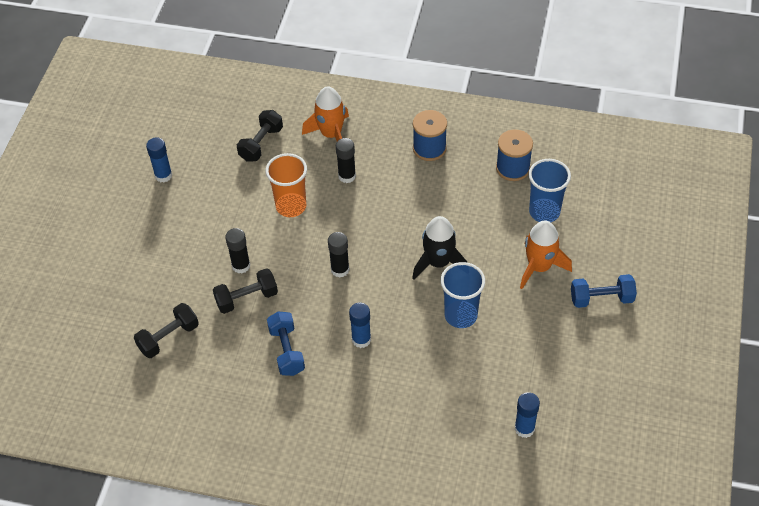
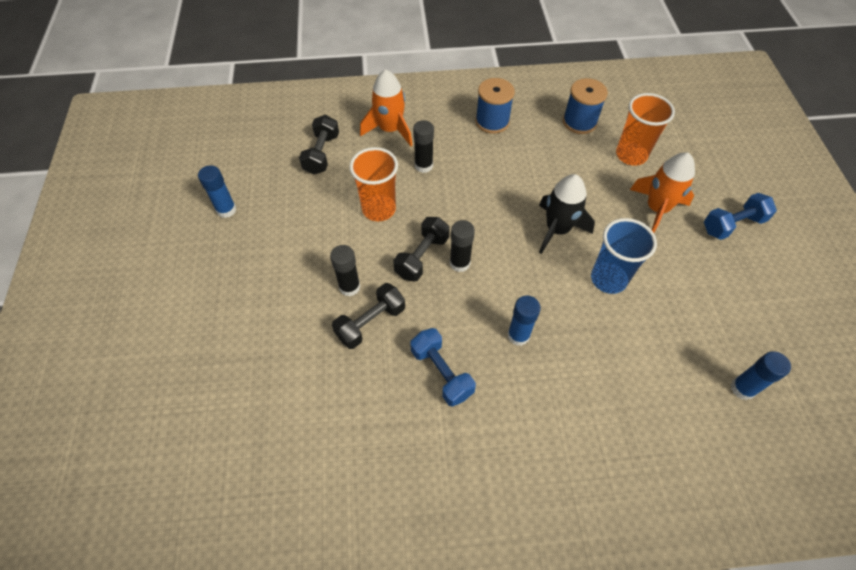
camera: 20 degrees left, 5 degrees up
(168, 338) = (295, 397): black dumbbell -> black dumbbell (422, 257)
(544, 212) = (631, 155): blue cup -> orange cup

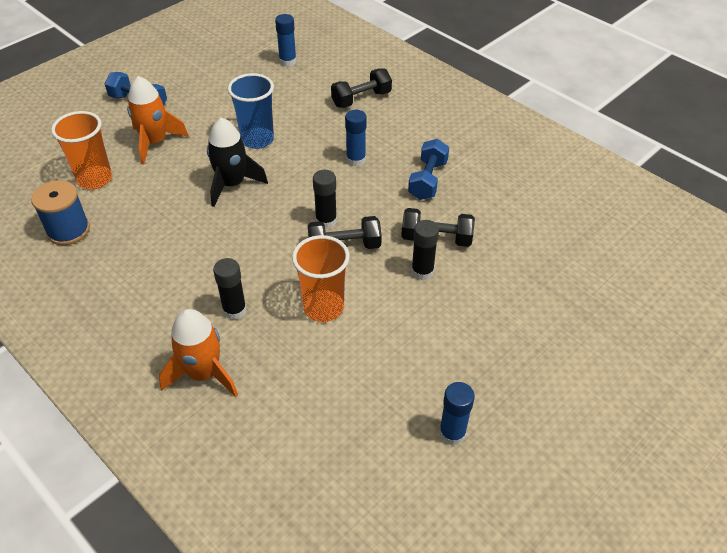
camera: 130 degrees left, 10 degrees down
(321, 154) = (297, 410): black dumbbell -> black dumbbell (361, 99)
(492, 121) = (119, 294): blue spool -> none

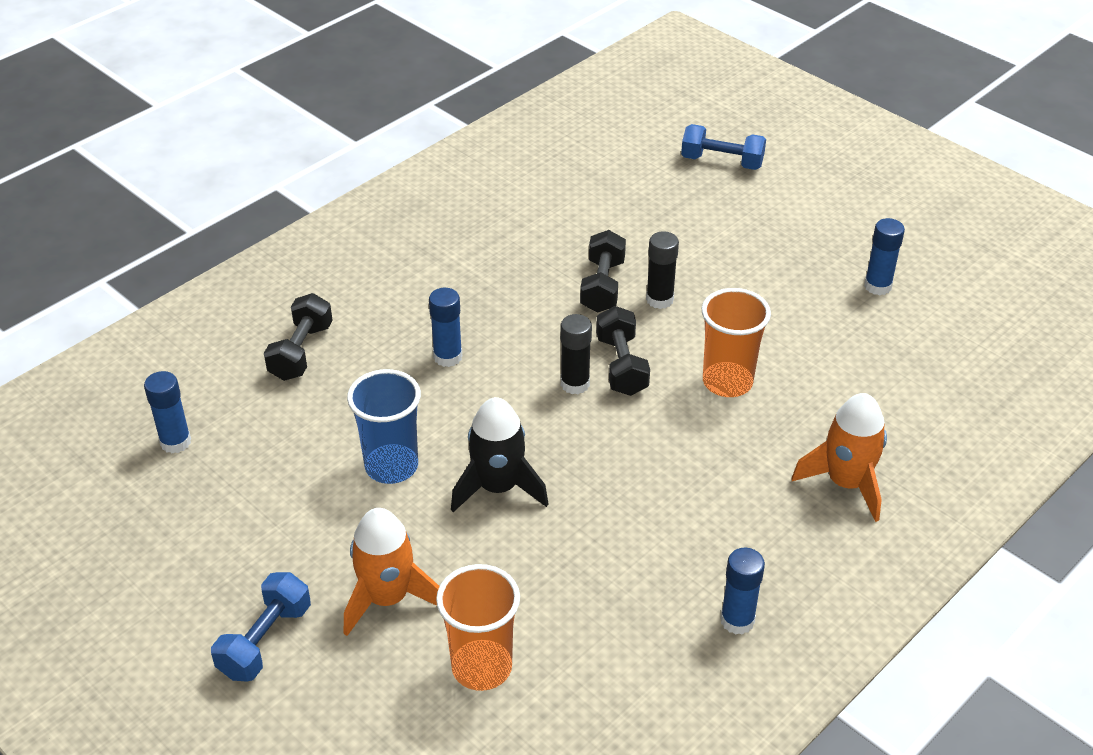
camera: 90 degrees left, 5 degrees down
(68, 230) = (606, 679): blue spool -> none
(92, 295) = (737, 620): none -> blue glue stick
(234, 310) = (743, 463): black glue stick -> none
(361, 99) = (301, 352): black dumbbell -> black dumbbell turned 45 degrees clockwise
(427, 180) = (493, 290): blue dumbbell -> blue dumbbell (722, 162)

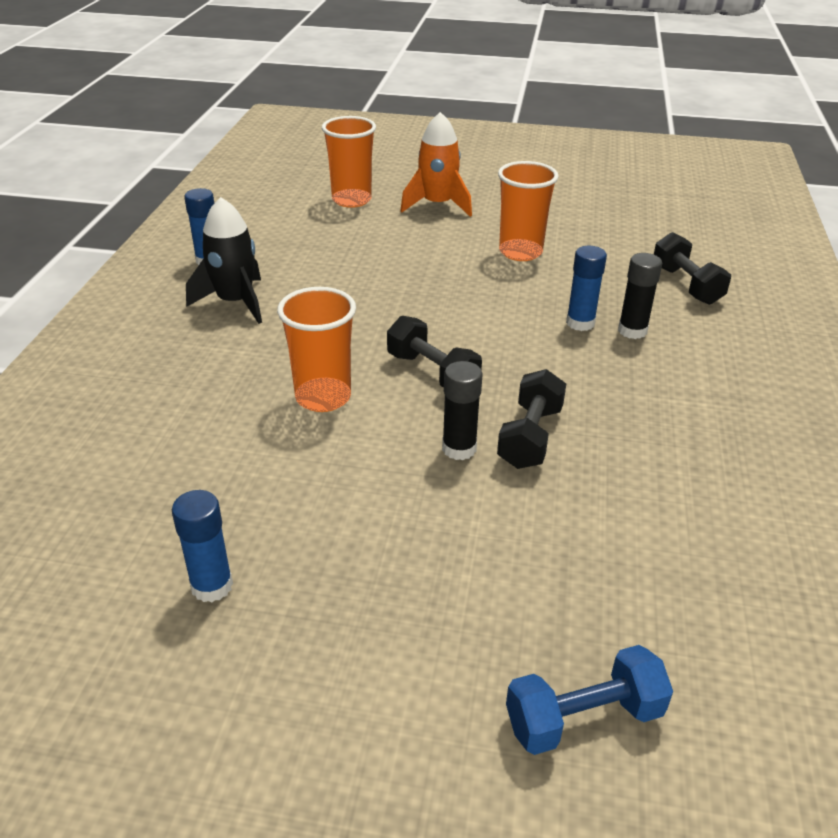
camera: 145 degrees right, 5 degrees down
(175, 442) = (666, 218): blue glue stick -> none
(265, 641) = (478, 175): blue dumbbell -> none
(391, 466) = (520, 252): blue cup -> orange cup
(498, 487) = (436, 266): black rocket -> black rocket (235, 302)
(575, 384) = (456, 344): black glue stick -> black glue stick (632, 331)
(602, 286) = (530, 437): black dumbbell -> black dumbbell turned 45 degrees clockwise
(846, 483) = (163, 361): orange rocket -> none

